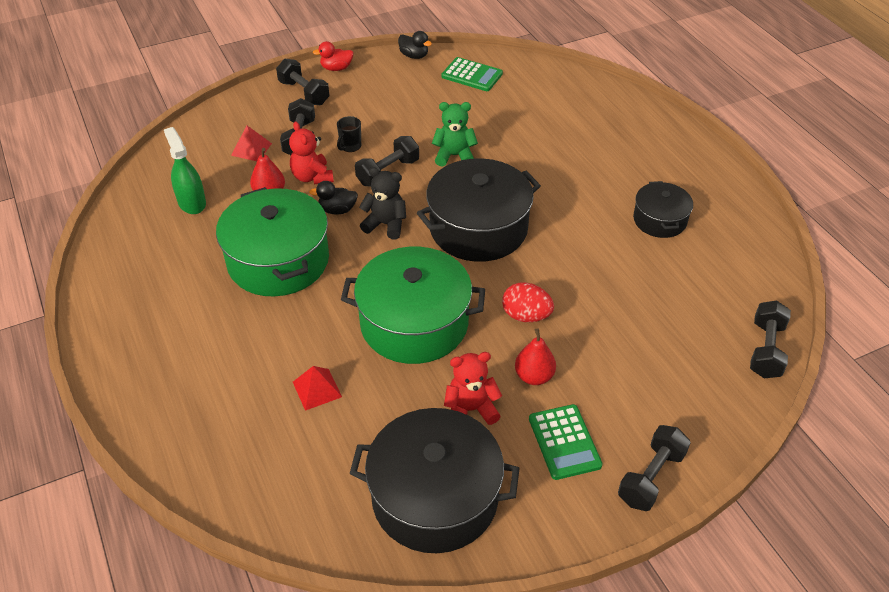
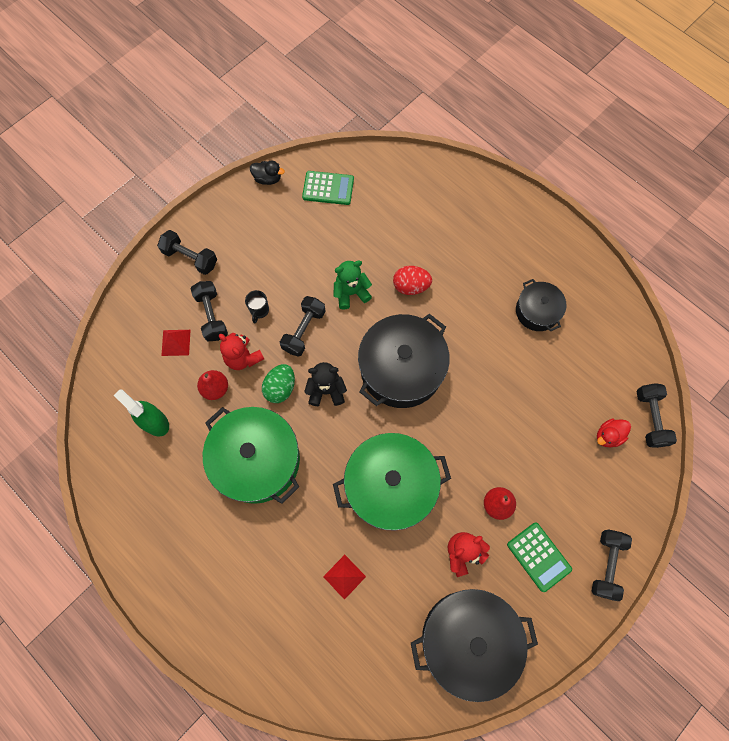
camera: 20 degrees left, 25 degrees up
(336, 68) = (205, 217): red duck -> red duck (608, 436)
(337, 210) = (280, 388): black duck -> green egg
(526, 316) = (470, 447): red egg -> red egg (411, 286)

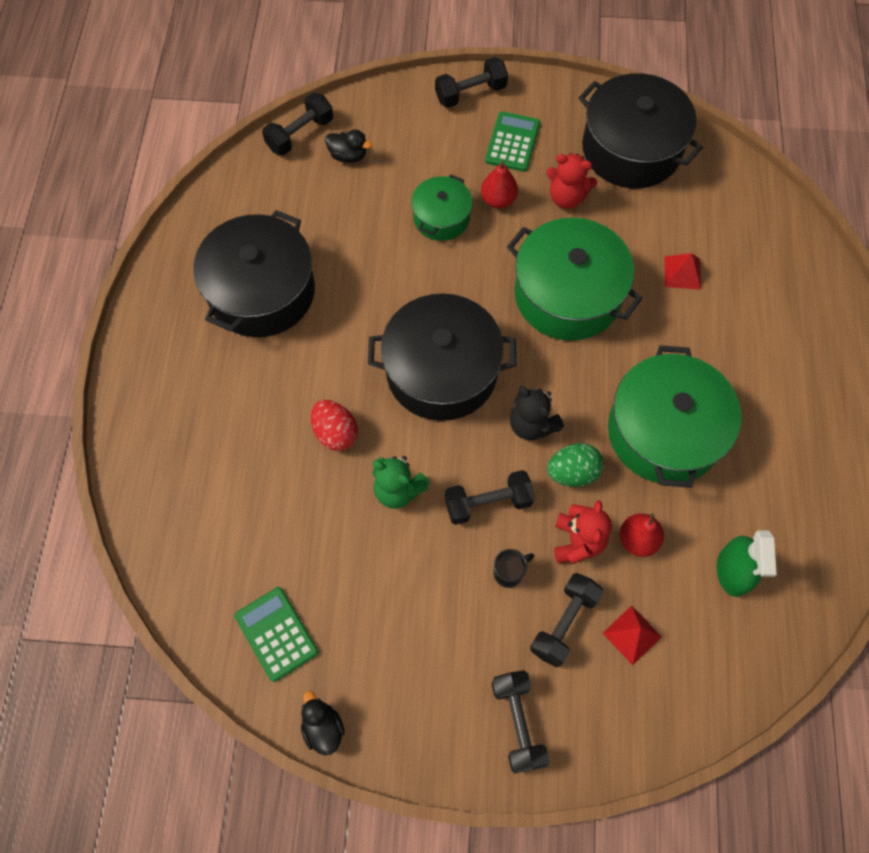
camera: 130 degrees left, 5 degrees down
(511, 456) = (441, 217): none -> green pot
(537, 311) = (262, 292): black pot -> black pot, size x1.82
(608, 436) = (348, 156): red duck -> black duck

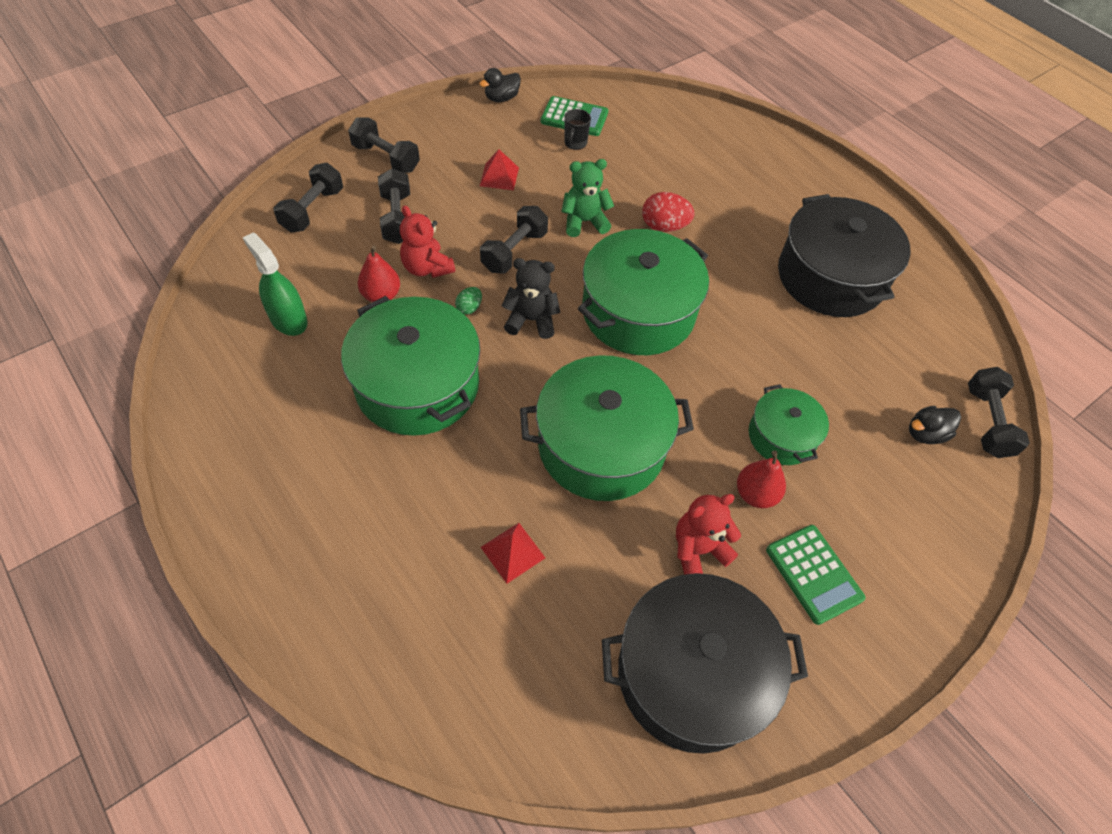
camera: 135 degrees right, 10 degrees down
(323, 727) = (501, 98): black duck -> black duck turned 120 degrees clockwise
(441, 371) = (638, 312): black pot -> green pot
(470, 93) = (919, 602): black dumbbell -> black dumbbell (313, 210)
(509, 573) = (460, 222): black mug -> black mug (575, 143)
(572, 472) = (469, 308): green egg -> green egg, size x0.56
(632, 635) = (343, 239): red pyramid -> red pyramid (499, 176)

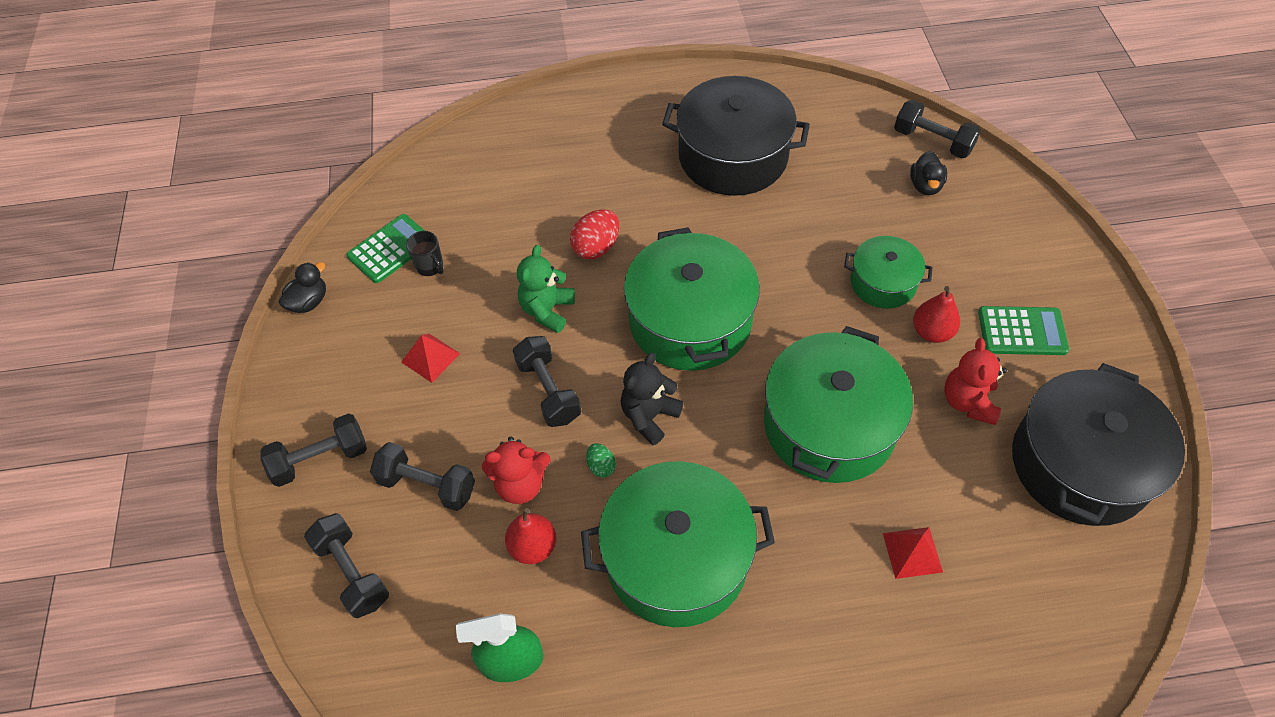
camera: 55 degrees left, 0 degrees up
(501, 98) = (309, 302): black duck -> black duck turned 135 degrees counterclockwise

